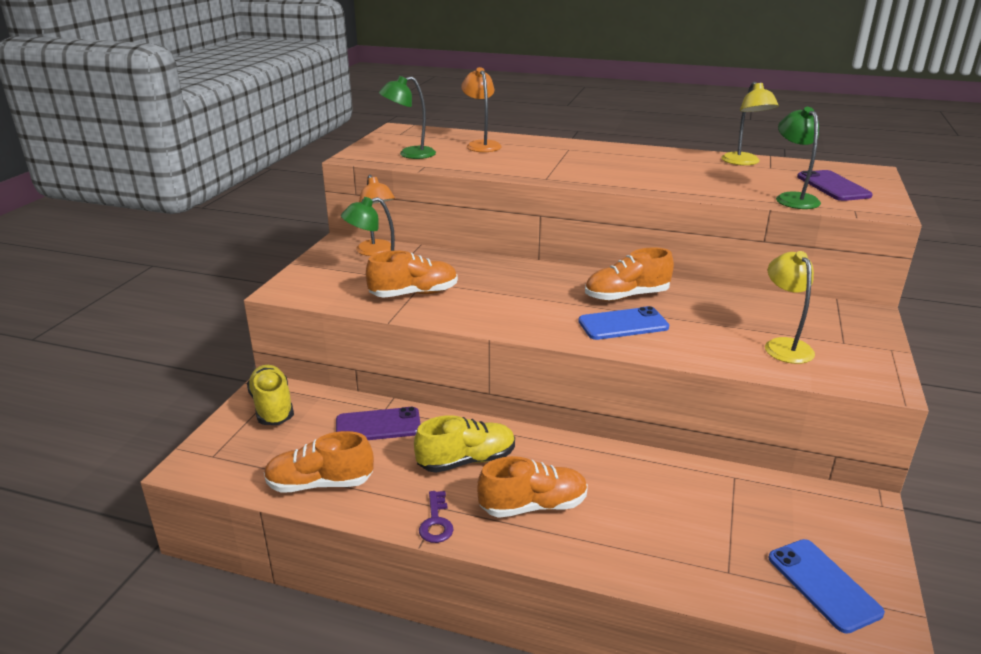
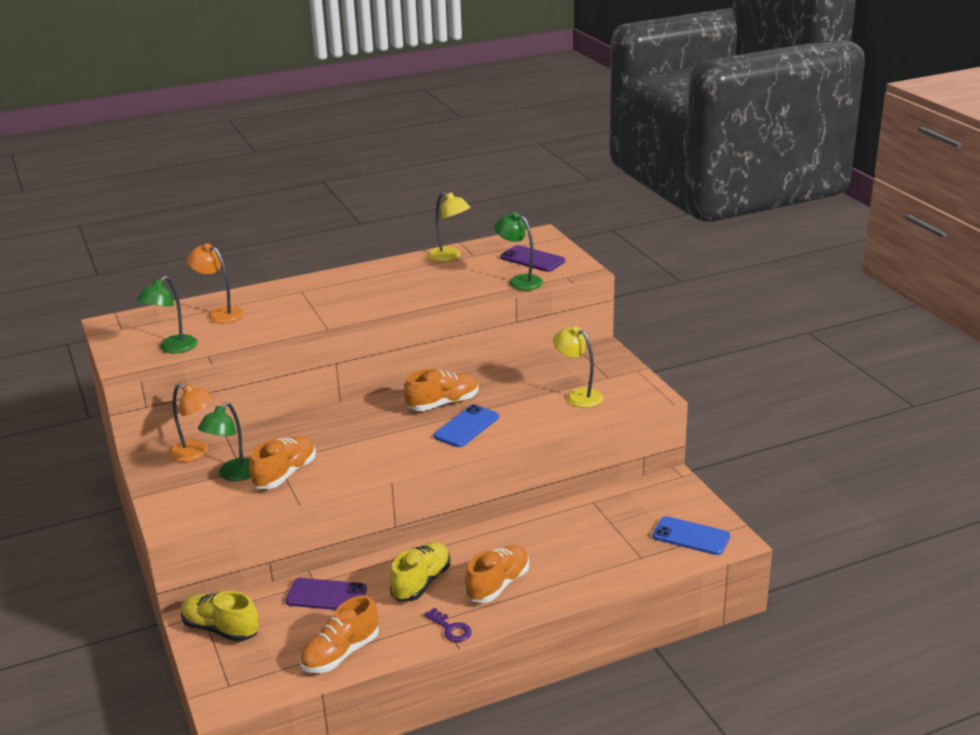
camera: 40 degrees left, 0 degrees up
(378, 425) = (326, 595): purple phone -> purple phone turned 60 degrees clockwise
(626, 296) = (443, 404): orange shoe -> orange shoe turned 150 degrees counterclockwise

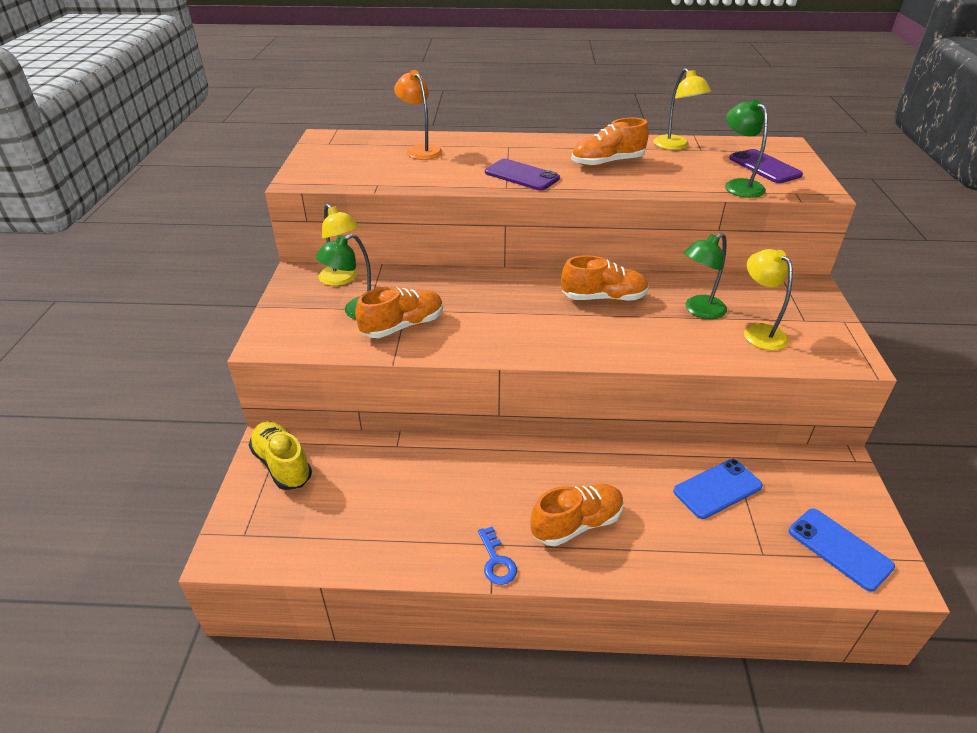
camera: 25 degrees right, 10 degrees up
(173, 348) = (353, 170): green lamp -> green lamp (699, 310)
(196, 453) = (342, 279): orange lamp -> yellow lamp
(326, 595) = (398, 466): purple phone -> purple phone (521, 175)
(340, 653) = (368, 543): orange shoe -> orange shoe (607, 163)
(421, 582) = (498, 488): yellow shoe -> none
(451, 628) = (496, 561): purple key -> blue key
(466, 427) = (614, 331): blue phone -> blue phone (717, 489)

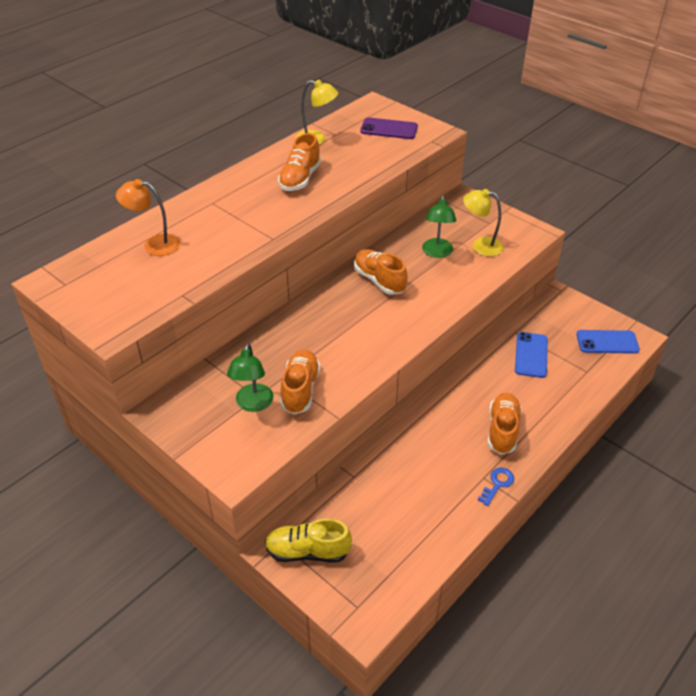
camera: 50 degrees left, 5 degrees up
(342, 279) = (199, 391): yellow lamp -> none
(496, 561) = (497, 484): blue key -> blue key turned 75 degrees counterclockwise
(521, 175) = (266, 223): purple phone -> none
(603, 298) = (379, 280): orange shoe -> orange shoe turned 75 degrees counterclockwise
(738, 185) = (397, 153): green lamp -> none

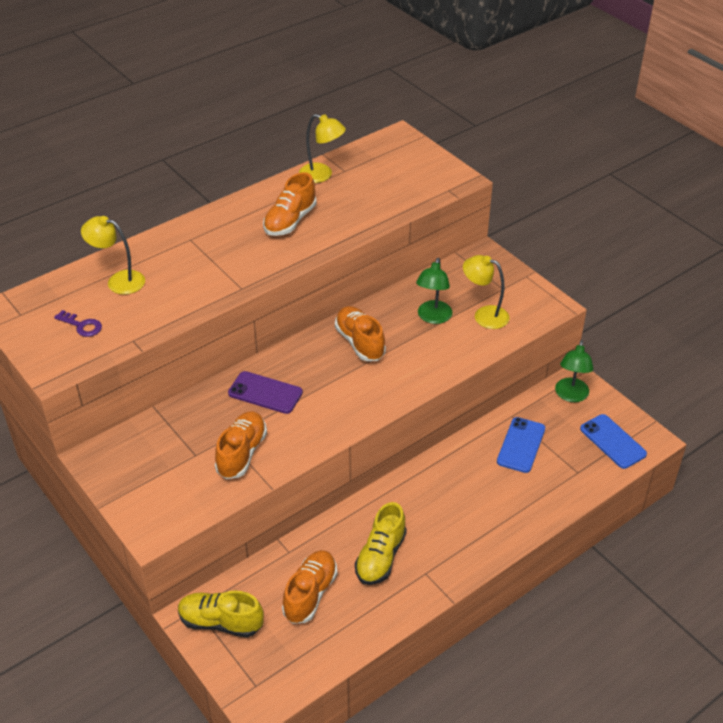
camera: 10 degrees right, 0 degrees up
(128, 287) = (82, 326): none -> purple key
(154, 244) = (118, 281): orange lamp -> yellow lamp
(253, 404) = (189, 462): green lamp -> green lamp (571, 396)
(389, 129) = (405, 170): purple phone -> purple phone (265, 393)
(439, 469) = (380, 557): none -> yellow shoe
(497, 484) = (438, 582): blue key -> none
(502, 430) = (462, 525): orange shoe -> orange shoe (310, 594)
(607, 342) = (612, 441): blue phone -> blue phone turned 45 degrees clockwise

